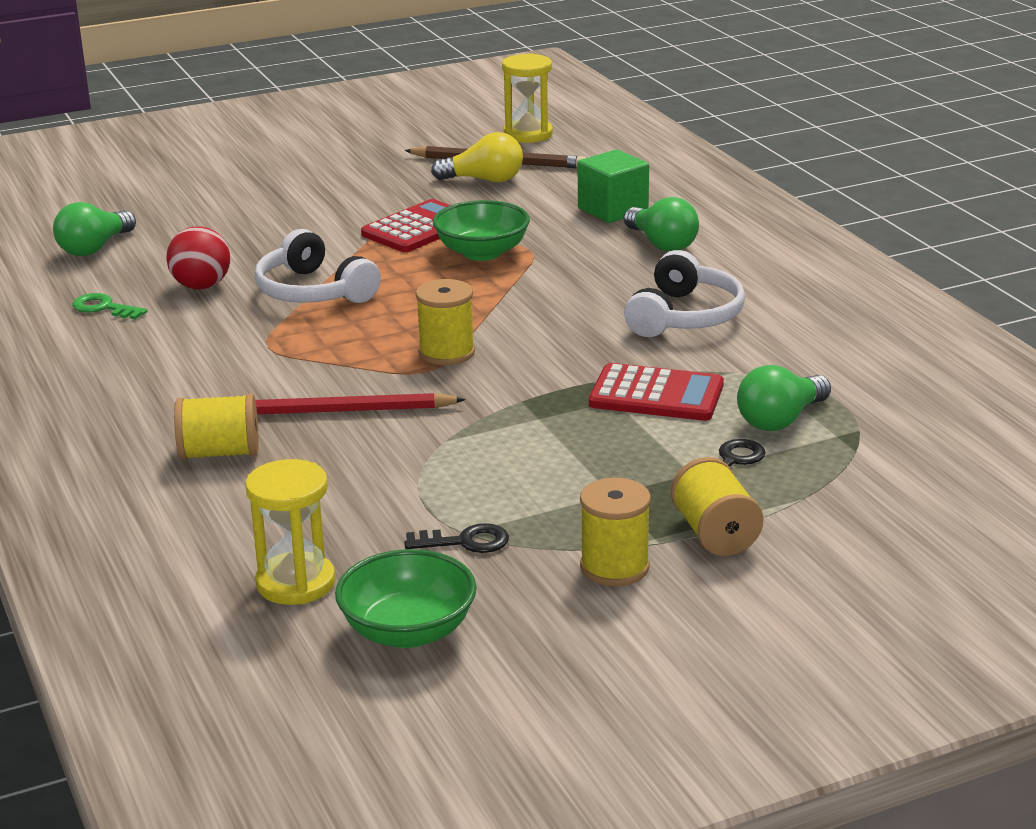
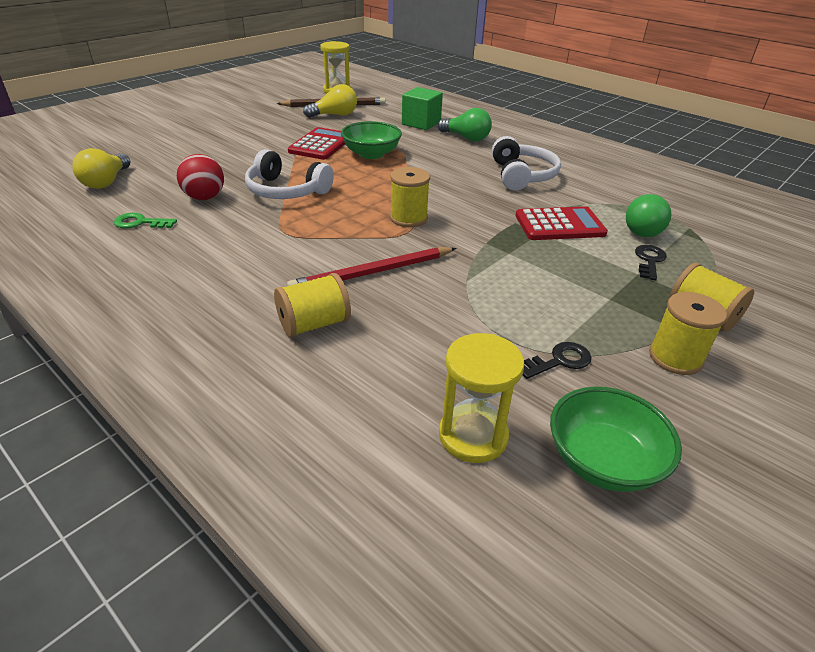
camera: 25 degrees left, 10 degrees up
(94, 248) = (106, 182): green light bulb -> yellow light bulb

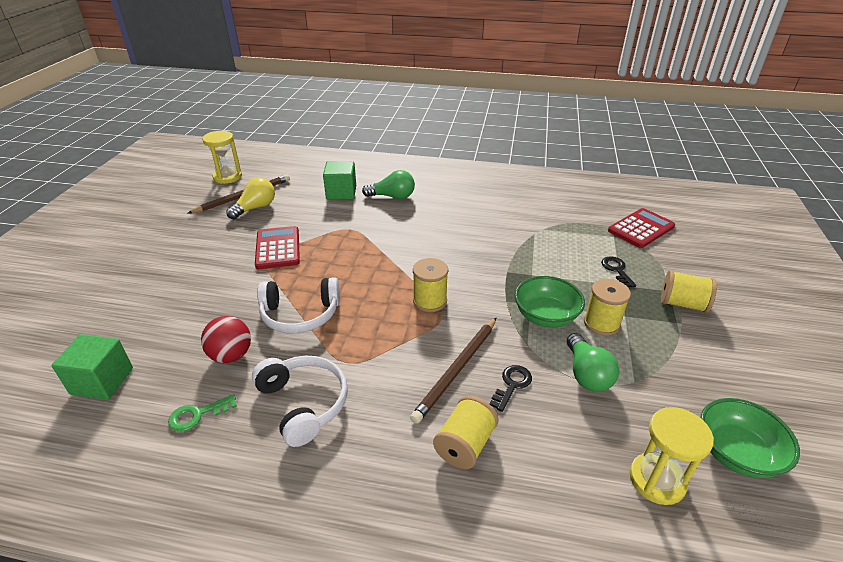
camera: 30 degrees left, 0 degrees up
(106, 182) = (102, 381): yellow light bulb -> green cube
(371, 154) = (333, 243): green bowl -> green bowl (545, 316)
(372, 273) = (457, 370): red pencil -> brown pencil
(522, 175) = (469, 222): white headphones -> white headphones (304, 403)
(559, 225) = (537, 261): red calculator -> red calculator (641, 229)
(559, 361) = (645, 386): black key -> black key (512, 385)
(643, 229) = (589, 242): green light bulb -> green light bulb (587, 374)
(675, 357) = (699, 347): yellow spool -> yellow spool (601, 323)

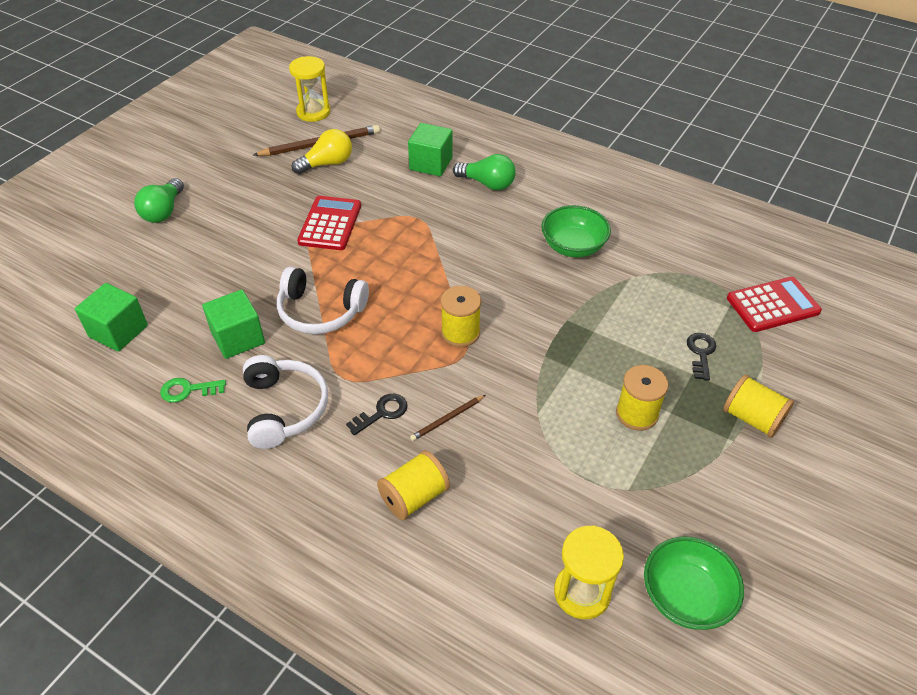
camera: 20 degrees right, 10 degrees up
(231, 355) = (238, 338): red ball -> green cube
(457, 370) = (447, 419): brown pencil -> brown pencil, size x0.52
(512, 385) = (495, 452): black key -> black key (382, 413)
(545, 316) = (578, 387): green bowl -> green bowl (573, 246)
(587, 374) = (581, 465): green light bulb -> green light bulb (163, 211)

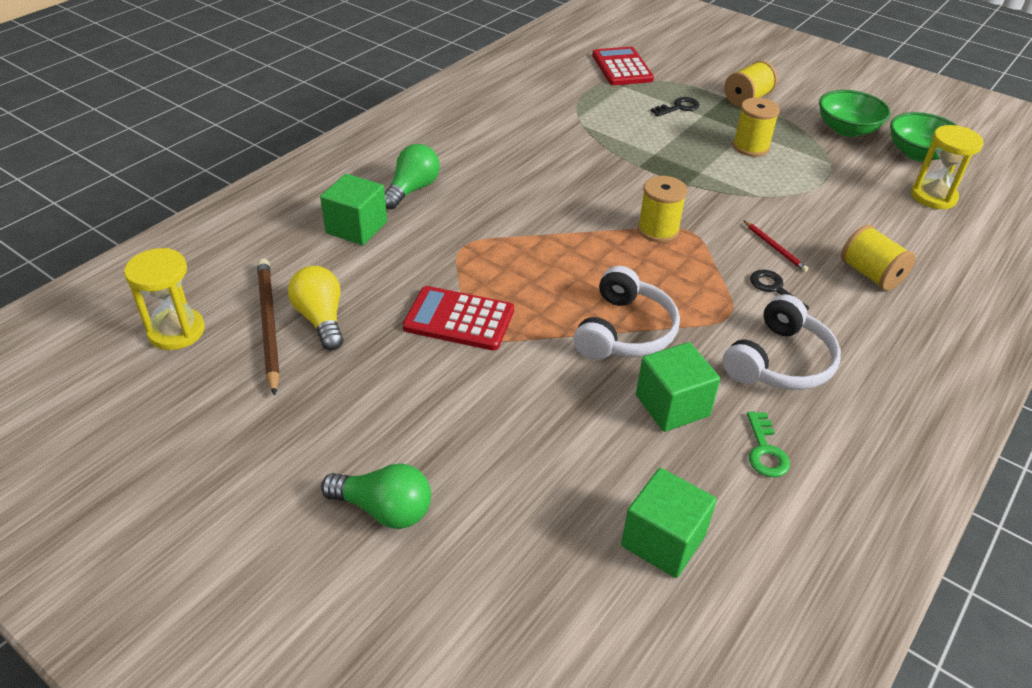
camera: 85 degrees left, 5 degrees down
(284, 408) = (780, 362): white headphones -> white headphones turned 135 degrees clockwise
(447, 419) = (775, 248): brown pencil -> red pencil
(573, 246) = (533, 149): green bowl -> green bowl (847, 130)
(701, 353) = (678, 107): black key -> black key turned 135 degrees clockwise

